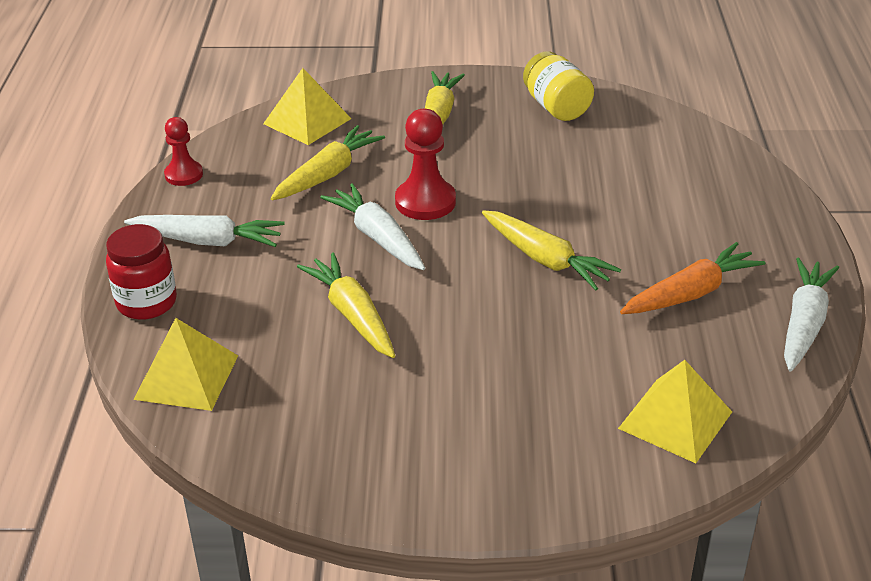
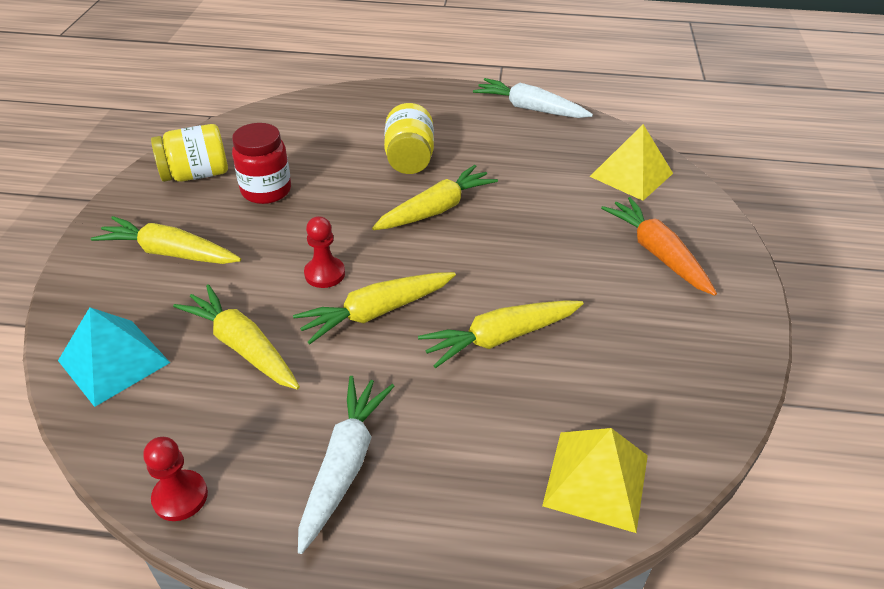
camera: 85 degrees left, 5 degrees up
(147, 302) = (459, 528): red jar -> red jar (266, 191)
(307, 121) = (114, 361): yellow pyramid -> turquoise pyramid
(377, 237) = (376, 312): white carrot -> yellow carrot
(425, 202) = (325, 274): red pawn -> red pawn, size x0.64
(637, 232) = (409, 159): none -> yellow jar
(690, 293) = (491, 146): orange carrot -> orange carrot (657, 253)

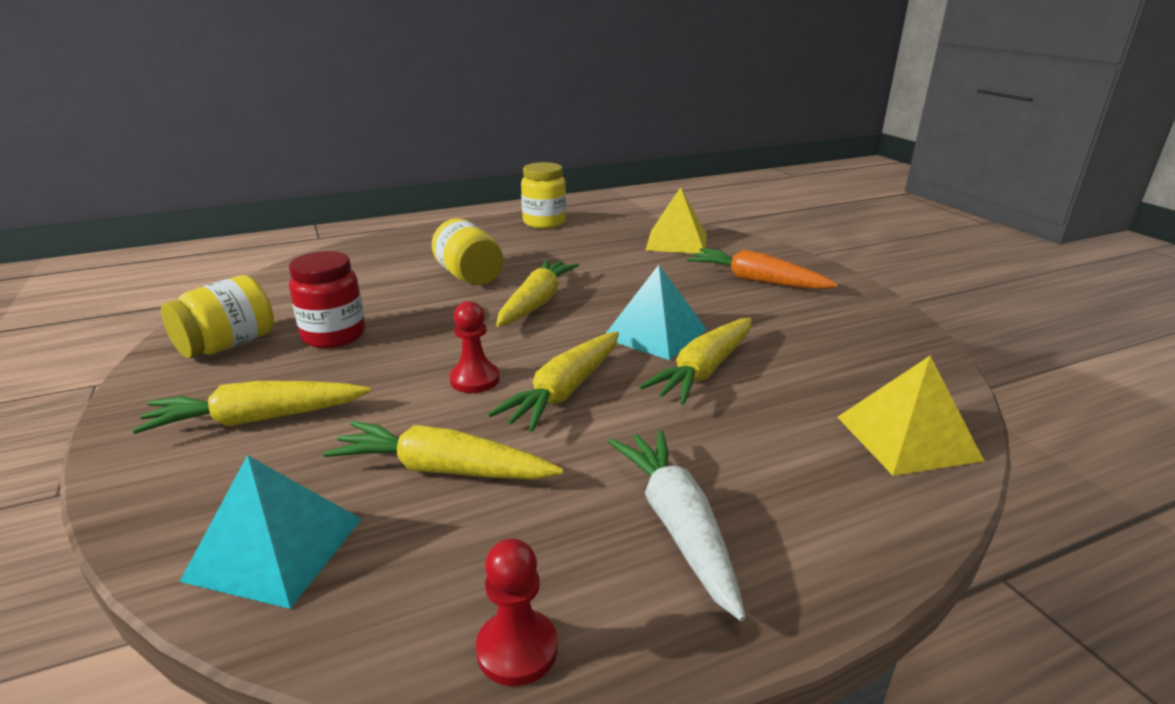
camera: 30 degrees left, 15 degrees down
(500, 281) = (655, 333): none -> turquoise pyramid
(530, 108) = (544, 222): white carrot -> yellow jar

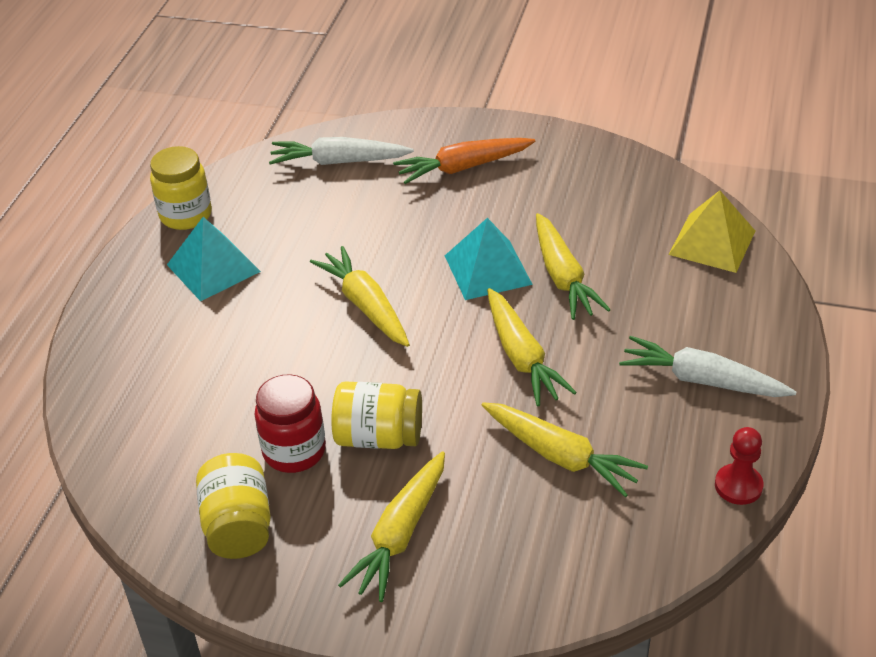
camera: 50 degrees left, 15 degrees up
(275, 548) = (575, 560): turquoise pyramid -> turquoise pyramid (213, 268)
(443, 470) = (560, 456): yellow carrot -> yellow carrot turned 105 degrees counterclockwise
(469, 276) = (261, 322): yellow jar -> yellow jar (378, 437)
(475, 379) = (458, 395): red pawn -> none
(677, 242) = (339, 162): yellow pyramid -> white carrot

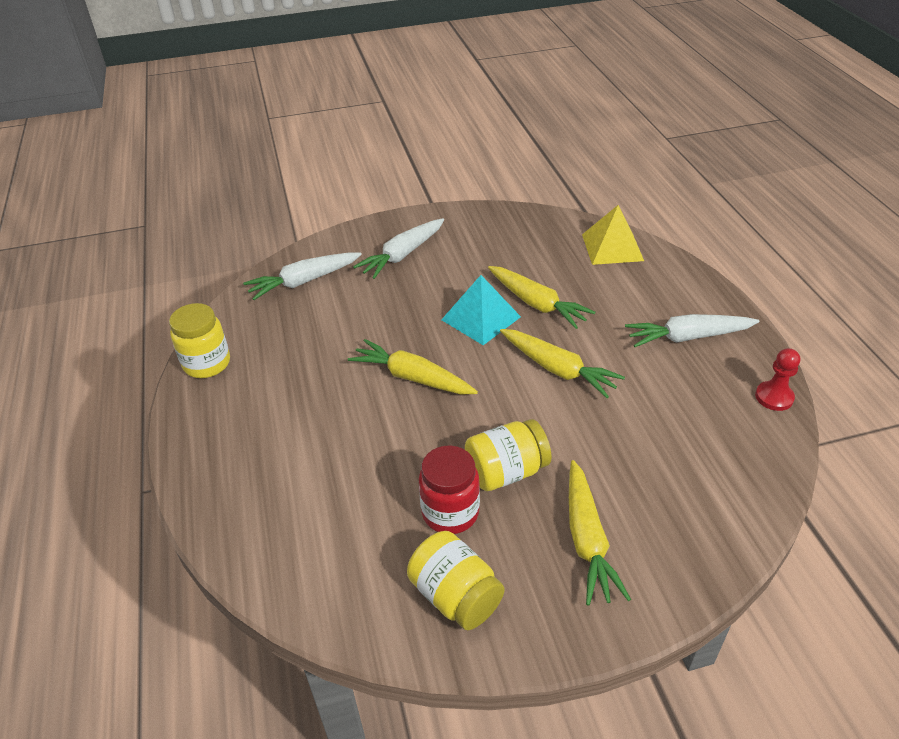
camera: 30 degrees left, 0 degrees up
(213, 268) = (264, 396): turquoise pyramid -> none
(463, 167) = (402, 255): orange carrot -> white carrot
(560, 456) = (646, 428): yellow carrot -> none

